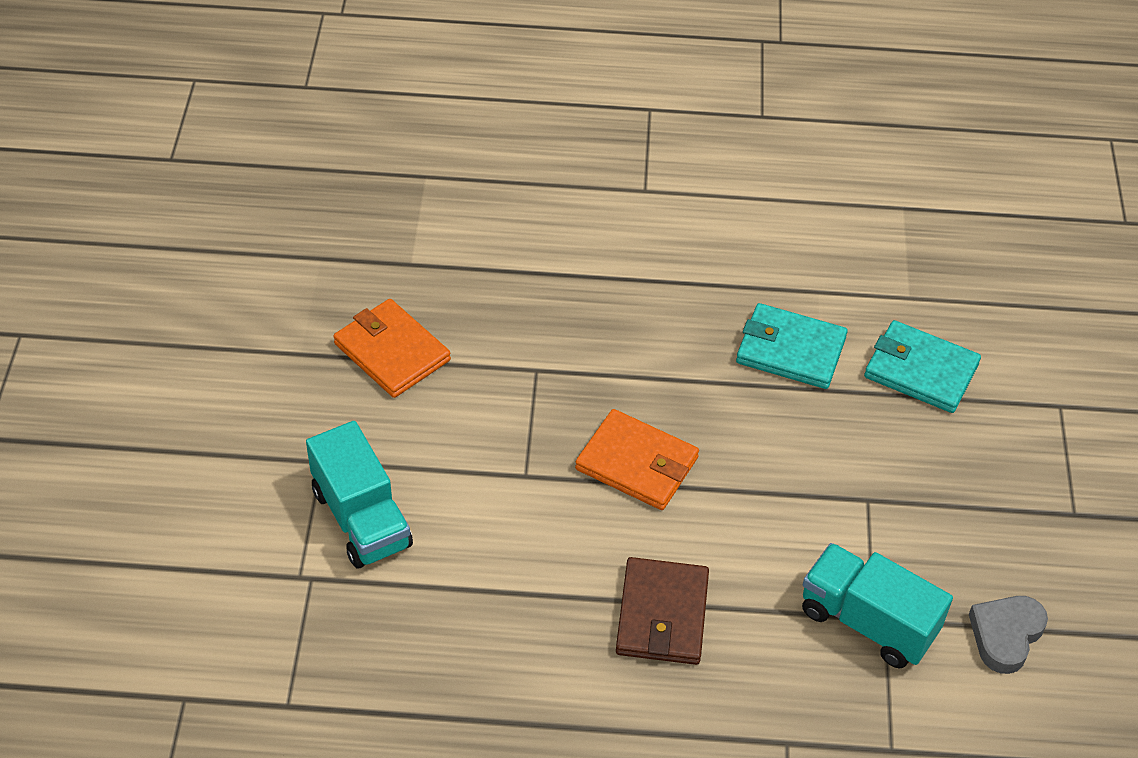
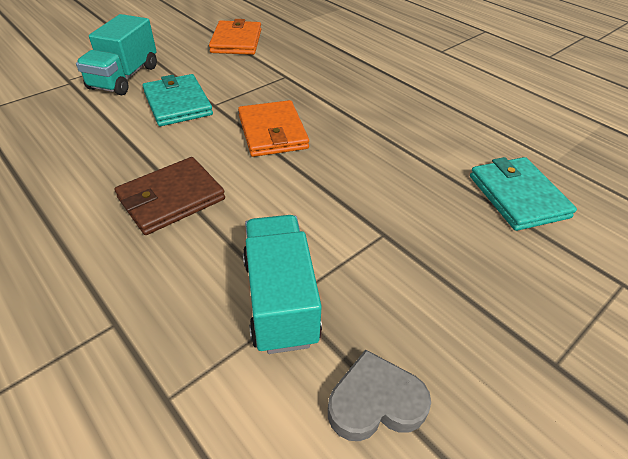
camera: 45 degrees right, 5 degrees down
(790, 350) = (436, 139): turquoise wallet -> turquoise wallet (178, 103)

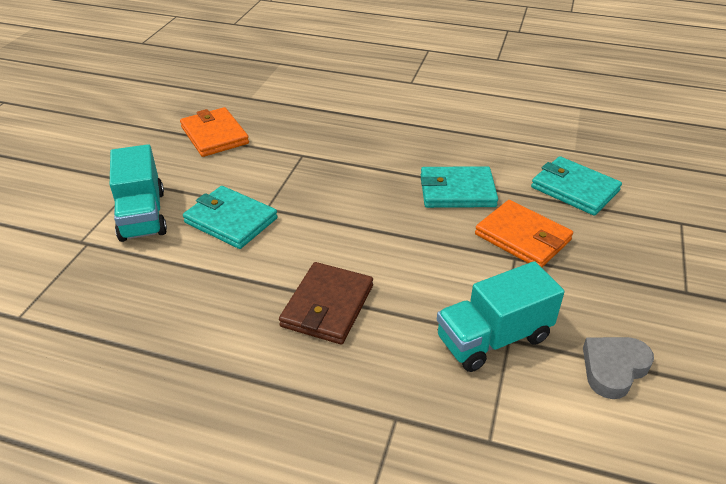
camera: 30 degrees left, 5 degrees down
(272, 132) = (348, 212): orange wallet -> orange wallet (522, 237)
(280, 299) = (493, 338): turquoise truck -> turquoise truck turned 75 degrees counterclockwise
(389, 151) = (457, 191): none -> turquoise wallet

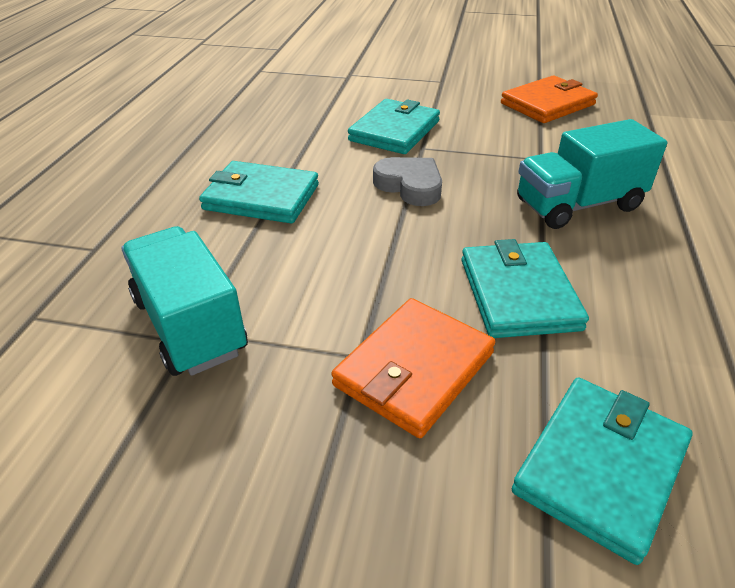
camera: 85 degrees right, 0 degrees up
(142, 215) = (391, 91): turquoise truck -> turquoise truck (578, 205)
(327, 306) = (261, 197): brown wallet -> turquoise wallet
(613, 368) = (98, 462): grey heart -> grey heart (410, 186)

